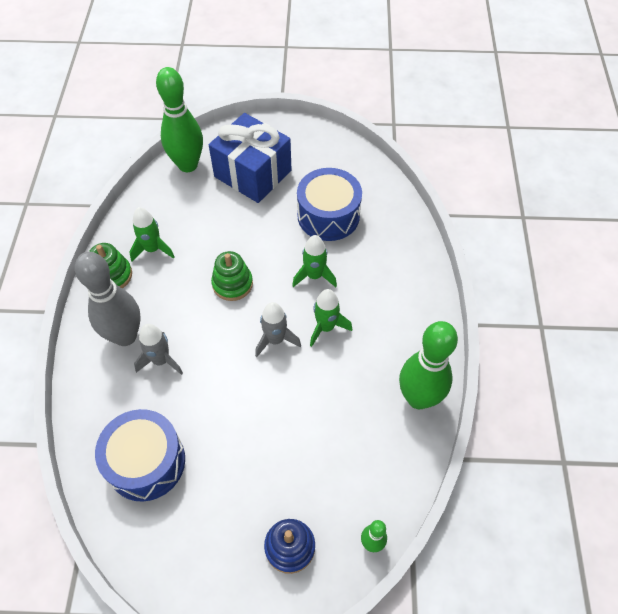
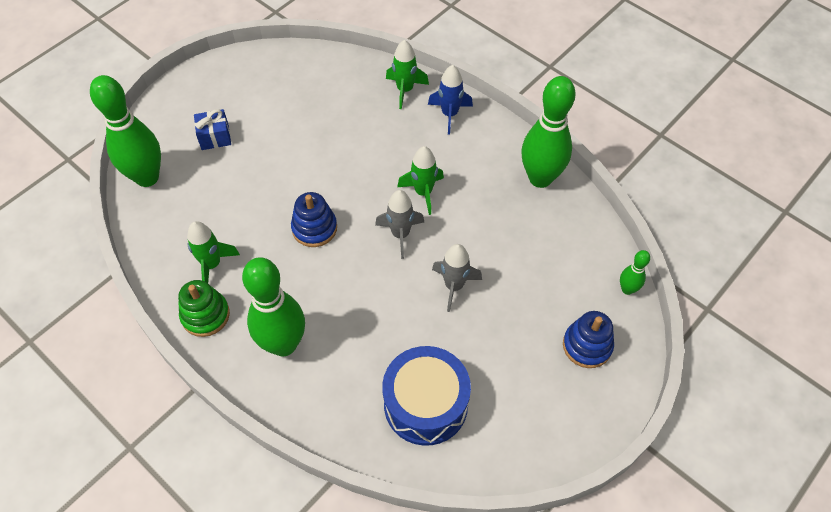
camera: 50 degrees left, 0 degrees up
(125, 336) = (283, 344): grey bowling pin -> green bowling pin
(161, 360) = (337, 331): grey rocket -> grey rocket (454, 286)
(232, 284) = (314, 228): green stacking toy -> blue stacking toy
(253, 173) = (215, 137): blue gift -> blue gift, size x0.45
(314, 276) = (367, 166): green rocket -> green rocket (405, 90)
(328, 215) = (319, 116): blue drum -> none
(415, 292) = (449, 114): none -> blue rocket

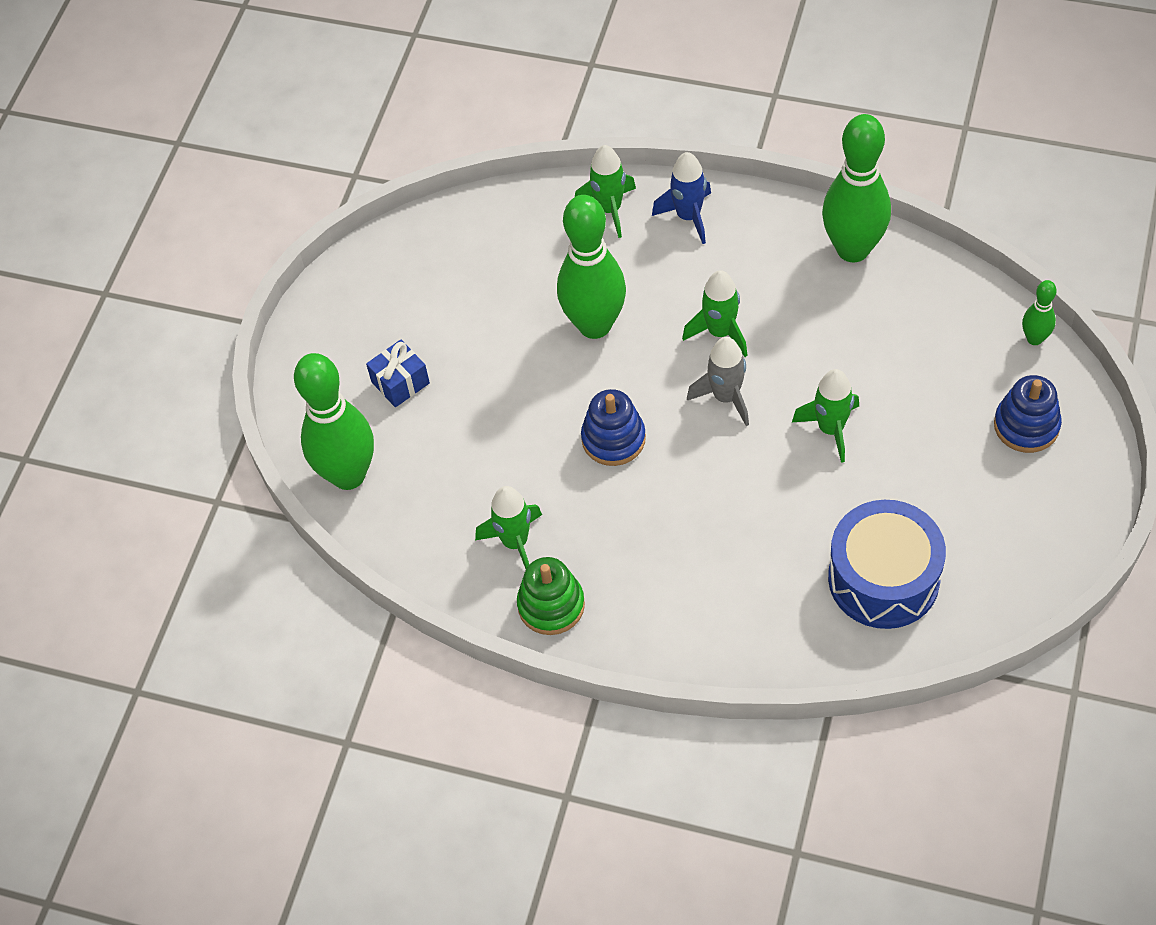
camera: 20 degrees left, 0 degrees up
(283, 344) = (671, 592): green bowling pin -> green bowling pin (595, 325)
(454, 286) = (831, 429): grey rocket -> green rocket

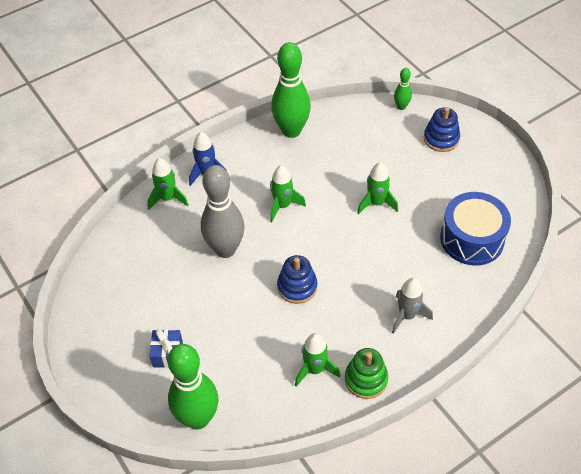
camera: 55 degrees left, 5 degrees down
(595, 325) = (225, 249): green bowling pin -> grey bowling pin
(726, 397) = (320, 228): grey rocket -> grey rocket (407, 315)

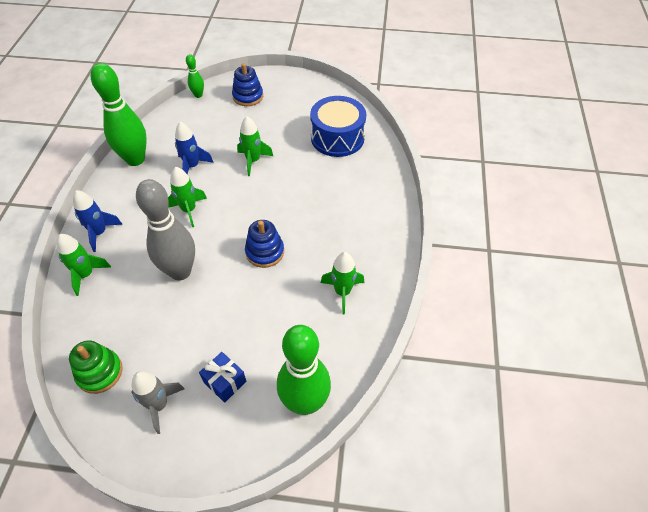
camera: 50 degrees left, 0 degrees up
(325, 170) = (192, 166): none -> blue rocket
(366, 379) = (381, 268): green stacking toy -> green stacking toy (100, 372)
(407, 315) = (356, 210): grey rocket -> grey rocket (159, 405)

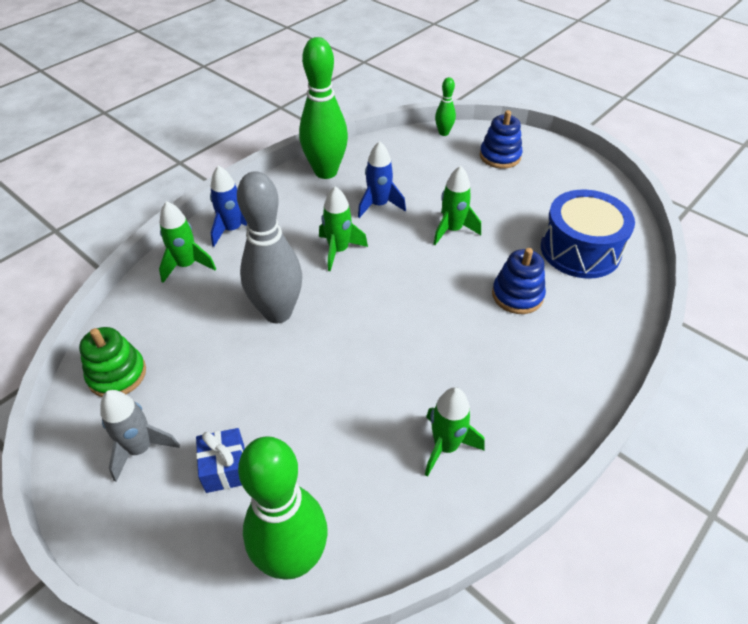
camera: 35 degrees right, 5 degrees down
(265, 252) = (386, 341): blue stacking toy -> blue stacking toy (517, 295)

